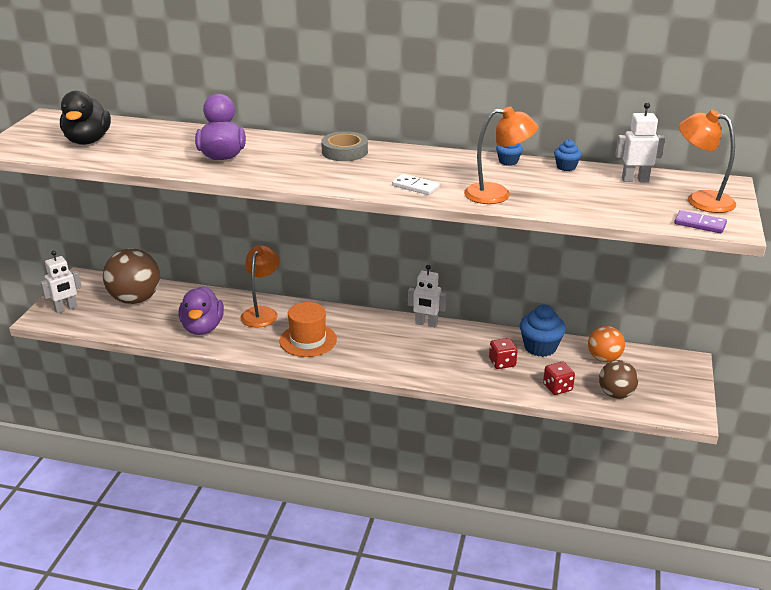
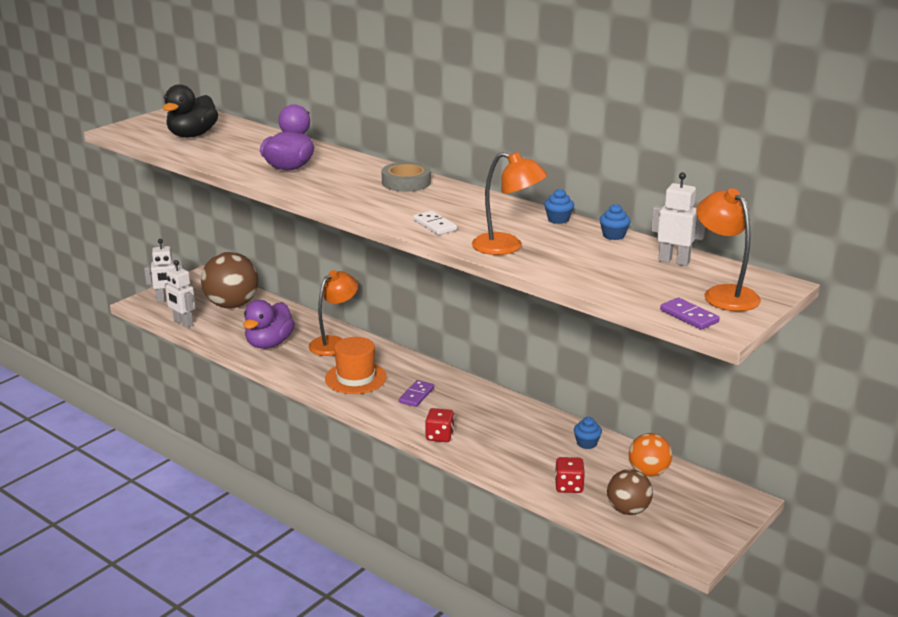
camera: 25 degrees right, 5 degrees down
(373, 342) = (416, 395): none -> purple domino
(426, 324) = (486, 391): white robot -> white robot (183, 323)
(502, 363) = (531, 447): red dice -> red dice (439, 436)
(540, 347) = (586, 443): blue cupcake -> blue cupcake, size x0.53

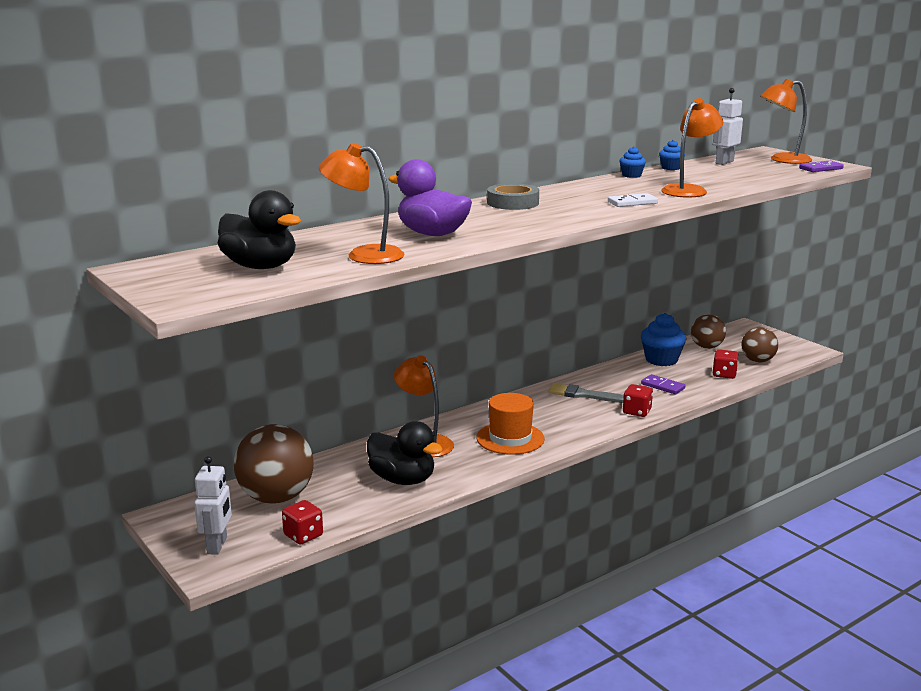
camera: 75 degrees left, 5 degrees down
(183, 323) = (303, 535): white robot -> red dice
(227, 155) = (364, 255): none -> orange lamp
(269, 344) = (402, 479): purple duck -> black duck
(416, 395) = (558, 413): purple domino -> purple domino (662, 386)
(465, 405) = (584, 395): none -> grey brush
(586, 443) = (661, 360): blue cupcake -> blue cupcake, size x1.87
(648, 472) = (706, 347): orange ball -> brown ball

